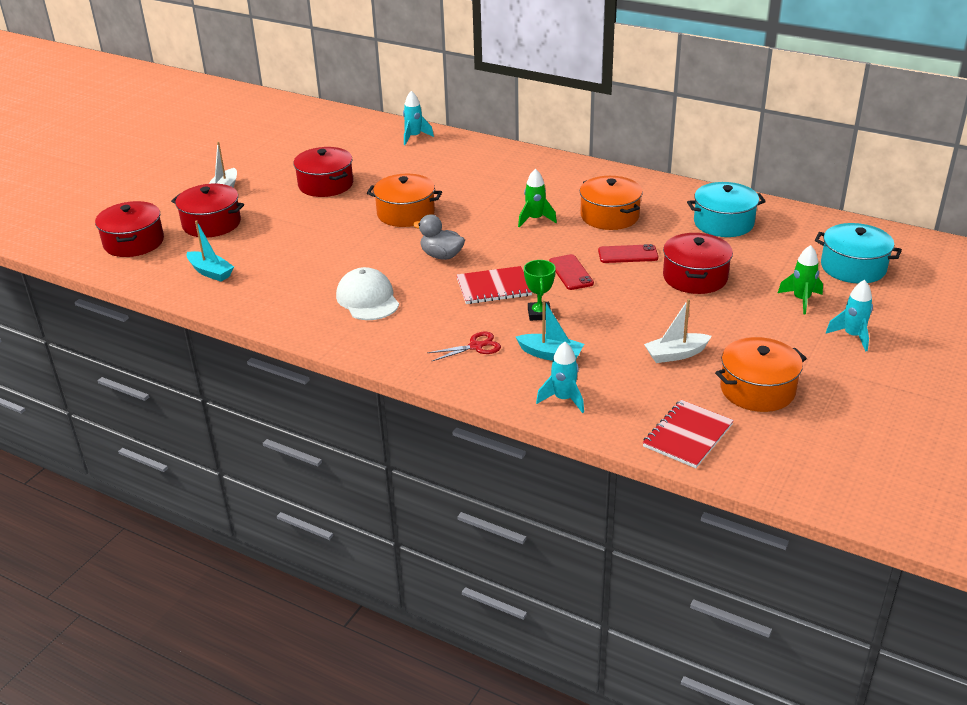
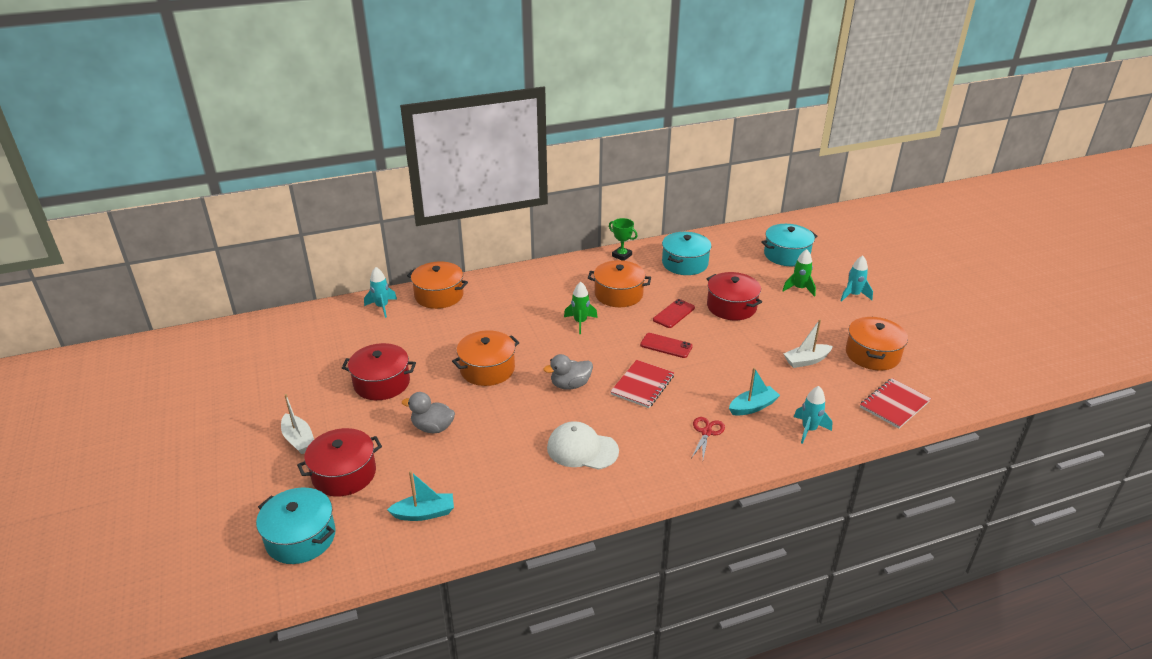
camera: 50 degrees left, 0 degrees up
(134, 242) = (301, 537): red pot -> turquoise pot
(304, 228) = (432, 428): none -> grey duck
(467, 148) = (439, 295): none -> orange pot
(539, 314) = (699, 385): green trophy -> green trophy (622, 255)
(676, 354) = (806, 361): white boat -> white boat turned 45 degrees clockwise
(687, 435) = (894, 404): red notebook -> red notebook turned 60 degrees clockwise

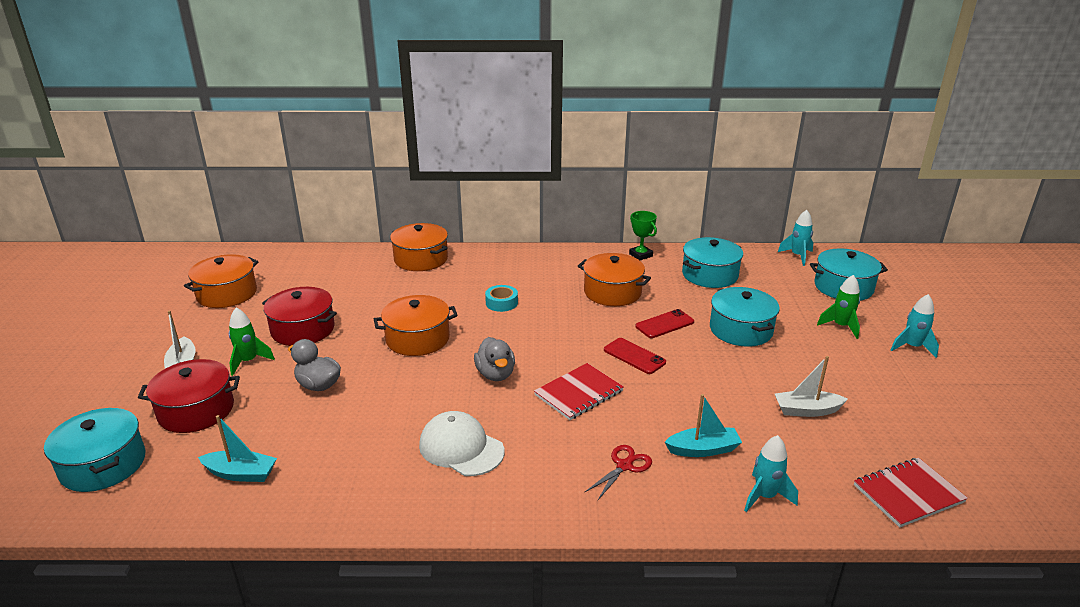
camera: 20 degrees right, 5 degrees down
(382, 307) = (358, 260): turquoise rocket -> turquoise rocket (797, 256)
(535, 322) = (501, 303): none -> turquoise tape
(570, 385) = (495, 374): grey duck -> grey duck turned 105 degrees counterclockwise
(580, 322) = (550, 312): green rocket -> green rocket (249, 361)
(731, 307) = (741, 330): red pot -> turquoise pot
(872, 354) = (905, 422): orange pot -> orange pot (227, 294)

